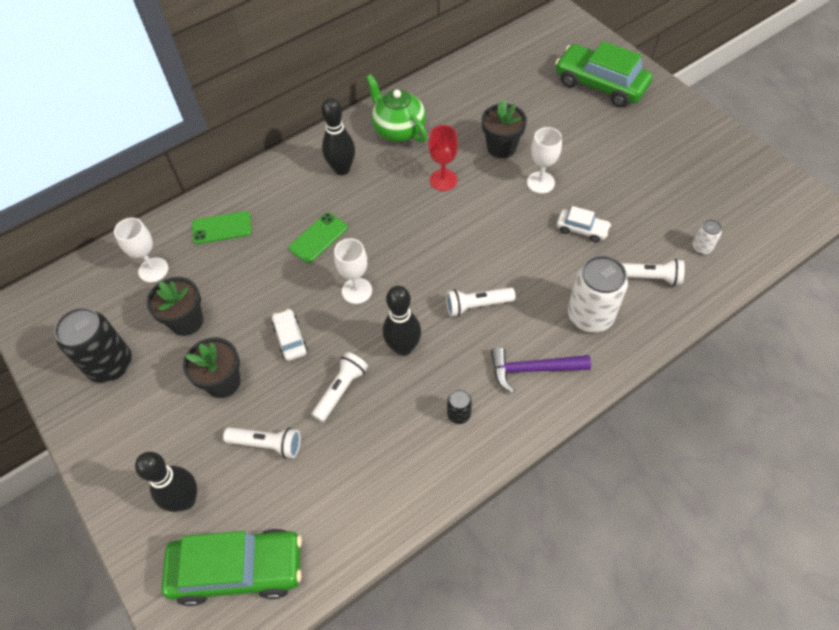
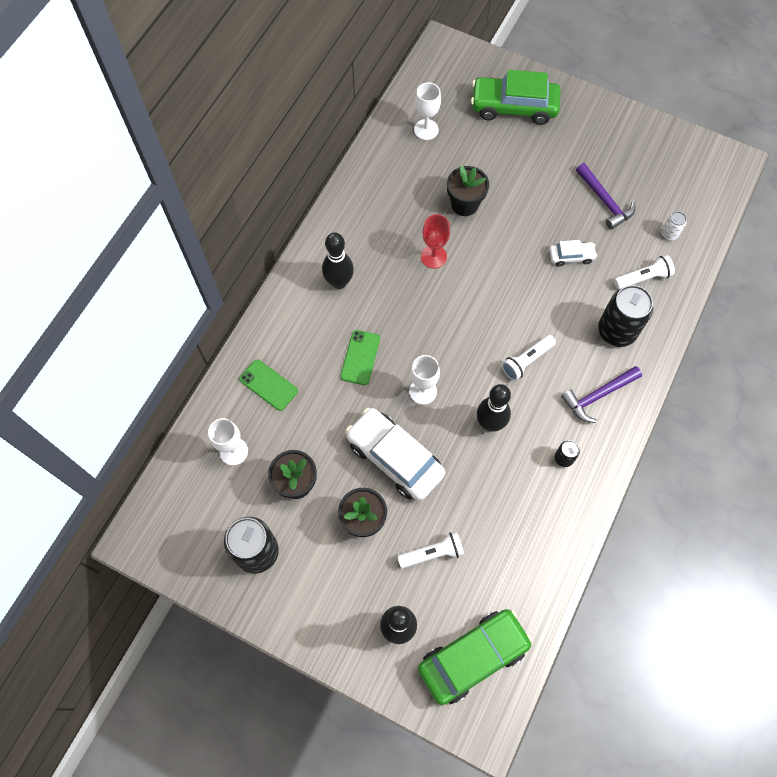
camera: 30 degrees left, 10 degrees up
(222, 228) = (268, 385): green phone -> green phone turned 75 degrees clockwise
(290, 339) = (394, 458): white car -> white car, size x2.06
(341, 390) = (462, 482): white flashlight -> none
(398, 130) = (365, 222): green teapot -> none
(540, 182) = (515, 226): white goblet -> white goblet (426, 129)
(590, 316) = (616, 331): white can -> black can
(647, 193) = (605, 201): none -> purple hammer

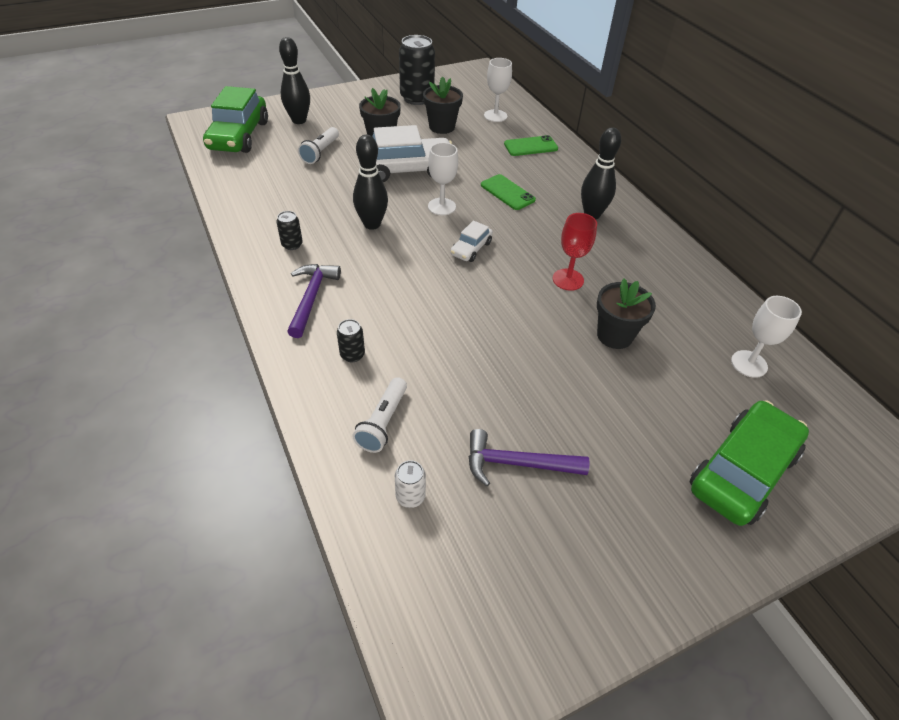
camera: 125 degrees right, 20 degrees down
(526, 361) = (398, 275): white flashlight -> none
(571, 256) = (472, 378): white car -> white car (471, 249)
(616, 331) = (352, 355): black can -> black can, size x0.47

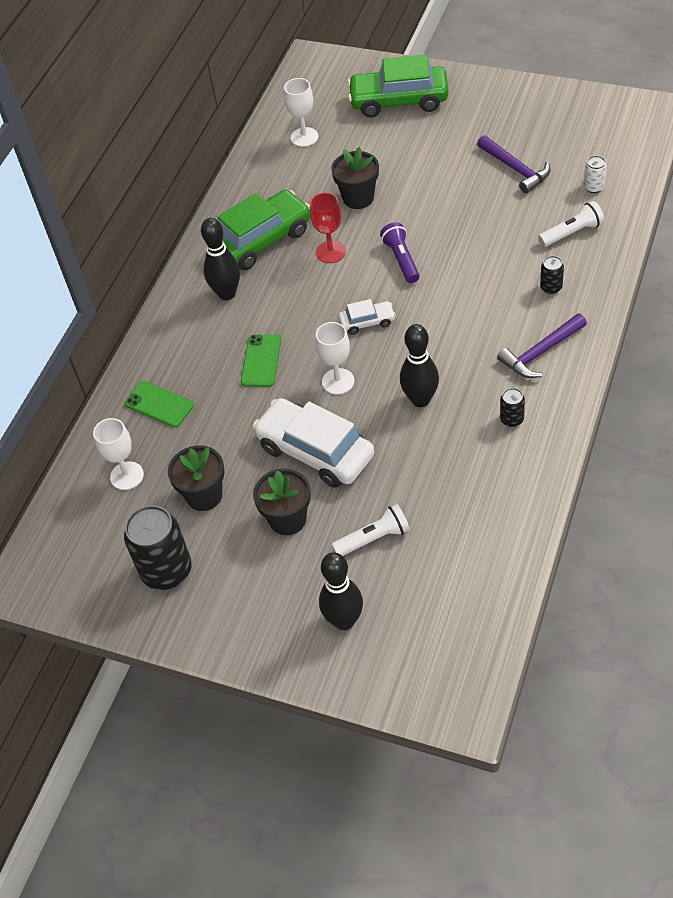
camera: 125 degrees left, 5 degrees up
(239, 136) = (438, 636): green car -> green car (261, 240)
(507, 305) = (401, 259): none -> purple flashlight

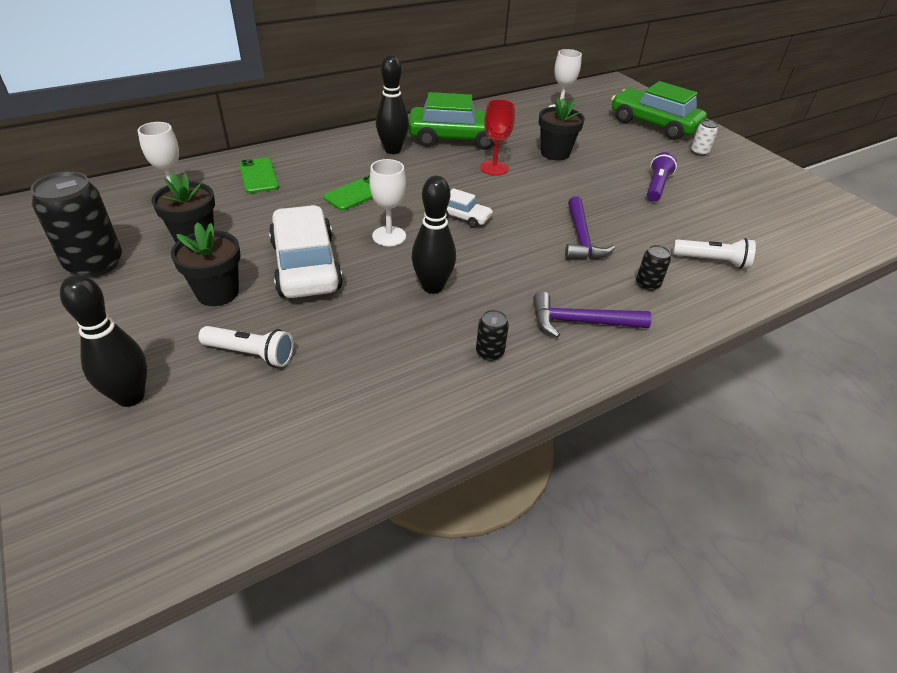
camera: 30 degrees right, 10 degrees down
(401, 259) = (540, 199): purple flashlight -> purple flashlight (656, 186)
(515, 169) = (705, 199): purple hammer -> purple hammer (581, 238)
(593, 187) = (767, 244): white can -> white can (699, 152)

